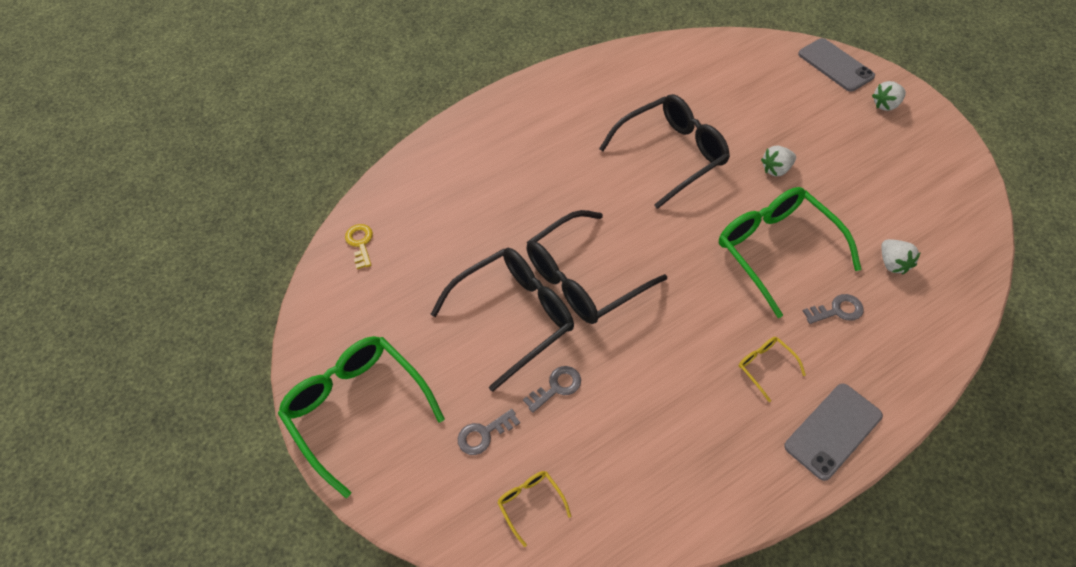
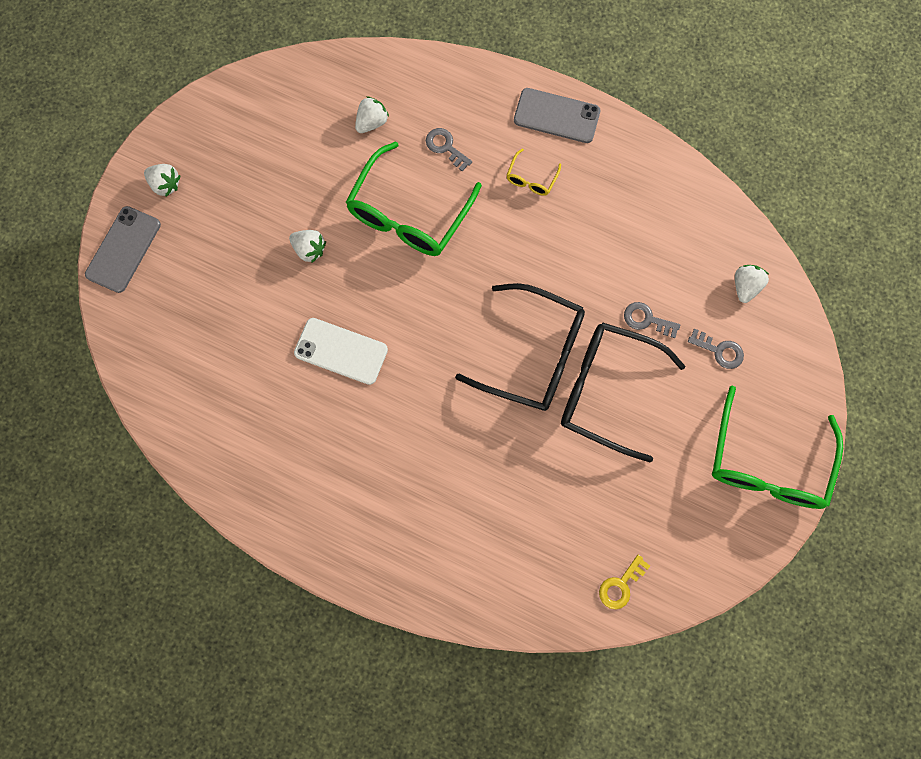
camera: 125 degrees left, 20 degrees up
(530, 503) = (745, 286): yellow glasses -> white strawberry
(671, 155) = (341, 351): black glasses -> white phone

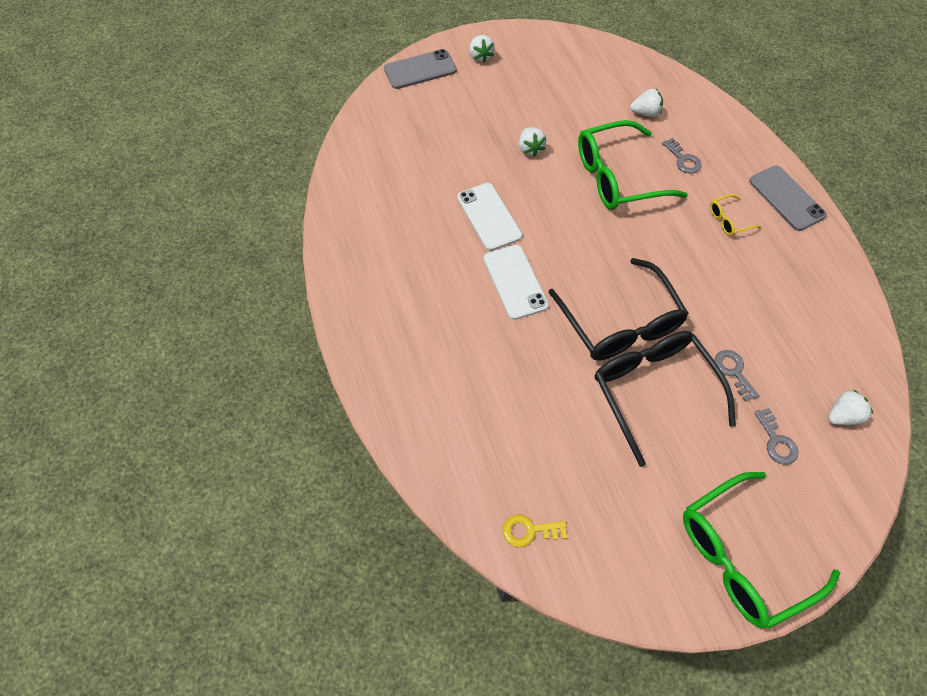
camera: 45 degrees right, 15 degrees down
(421, 393) = (515, 282): none -> white phone
(445, 147) = (683, 159): grey key -> grey key turned 150 degrees clockwise

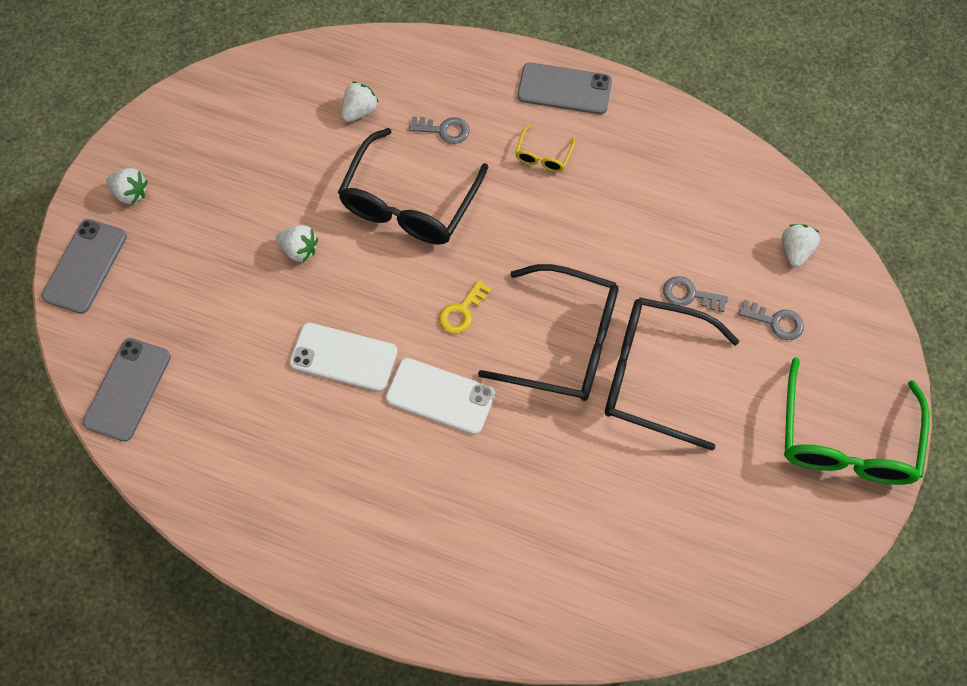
camera: 50 degrees left, 5 degrees up
(371, 137) = (128, 389): none -> grey phone
(529, 530) = (695, 594): yellow key -> yellow key (462, 311)
(617, 177) = (409, 203): green glasses -> black glasses

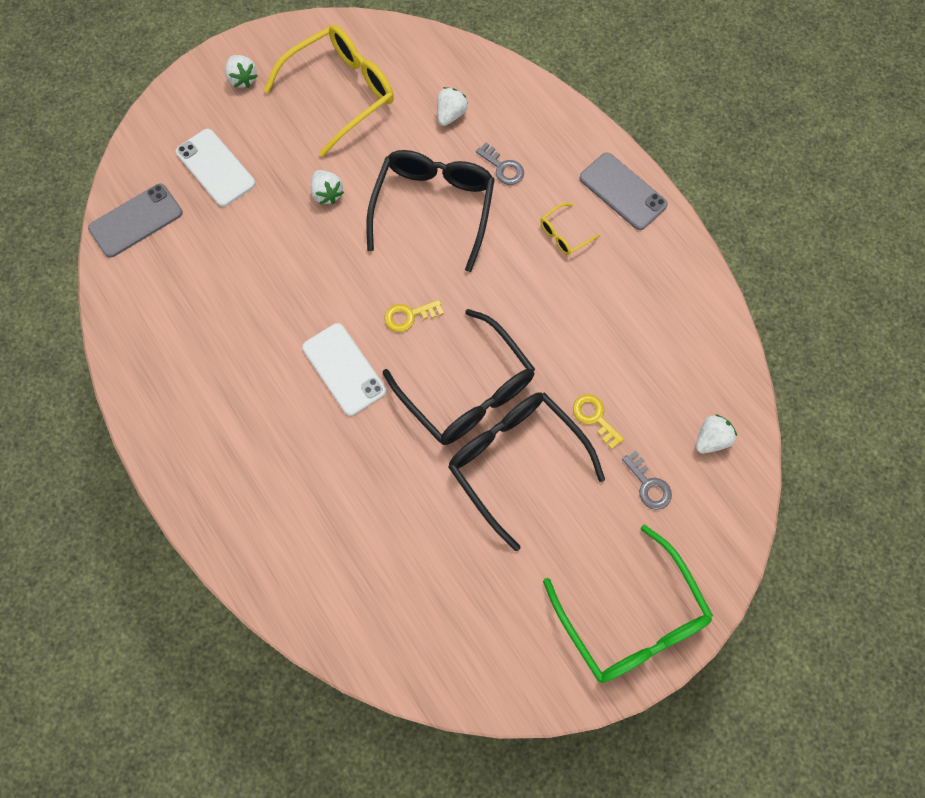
camera: 35 degrees right, 5 degrees up
(85, 266) = (174, 114): grey phone -> none
(240, 151) = (341, 93): none -> yellow glasses
(343, 357) = (298, 294): white phone -> white phone (215, 168)
(359, 111) = (450, 115): white strawberry -> white strawberry turned 45 degrees counterclockwise
(409, 203) = (433, 208): black glasses -> black glasses turned 135 degrees clockwise
(689, 295) = (594, 417): grey key -> yellow key
(846, 440) = (631, 618): green glasses -> green glasses turned 75 degrees counterclockwise

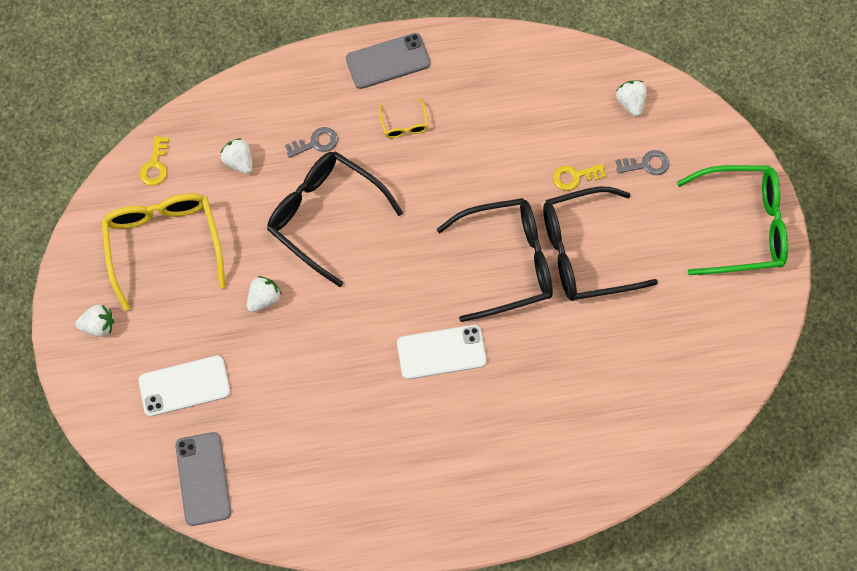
camera: 65 degrees left, 0 degrees up
(327, 193) = (264, 298): white strawberry -> white strawberry turned 45 degrees counterclockwise
(409, 316) = (418, 279): yellow key -> yellow key (155, 165)

